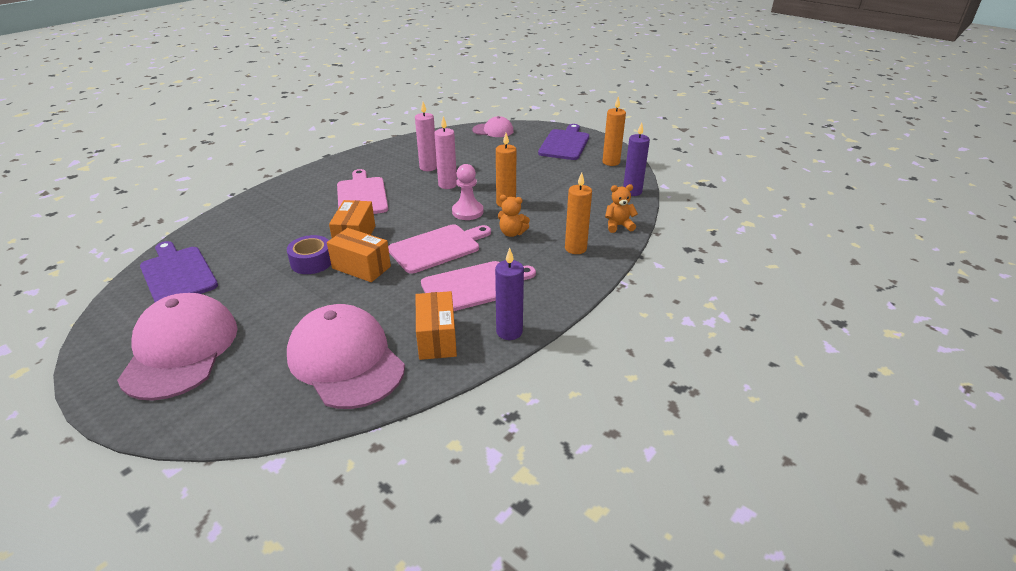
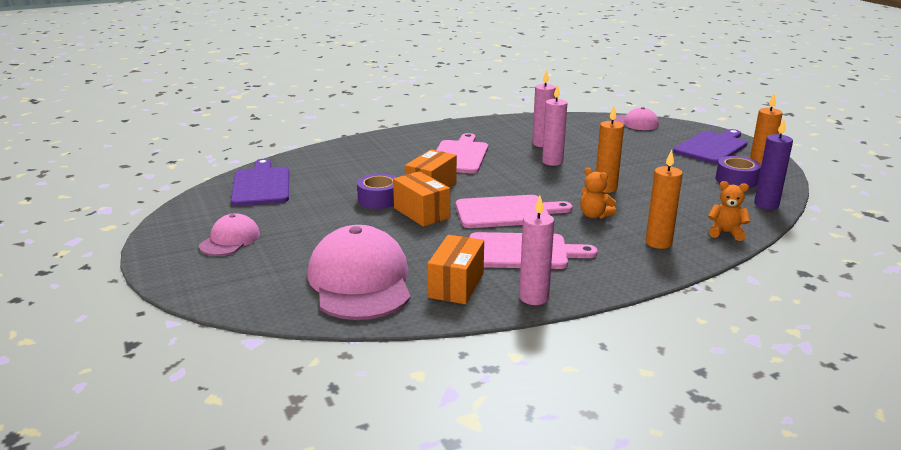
camera: 25 degrees right, 10 degrees down
(180, 350) = (230, 240): pink cap -> pink cap, size x0.53
(467, 212) = (558, 188): pink pawn -> none
(509, 332) = (534, 297): purple candle -> pink candle
(599, 173) = (736, 180): none -> purple tape

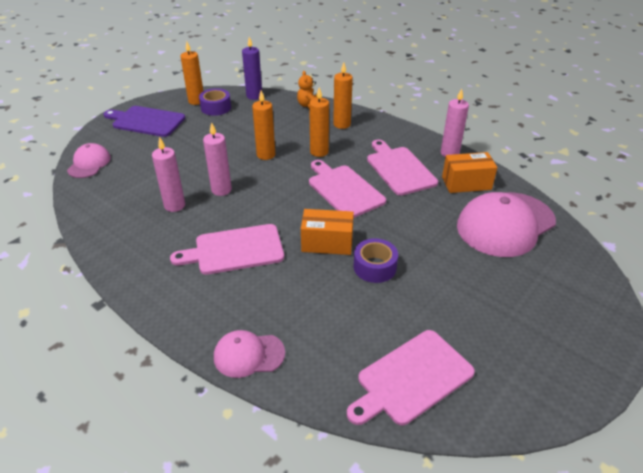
camera: 115 degrees left, 15 degrees up
(230, 240) = (531, 330): pink cap -> pink cap (248, 355)
(261, 185) = (412, 378): purple cutting board -> pink cutting board
(421, 213) = (380, 232): orange box -> none
(594, 215) = (319, 152): orange teddy bear -> orange candle

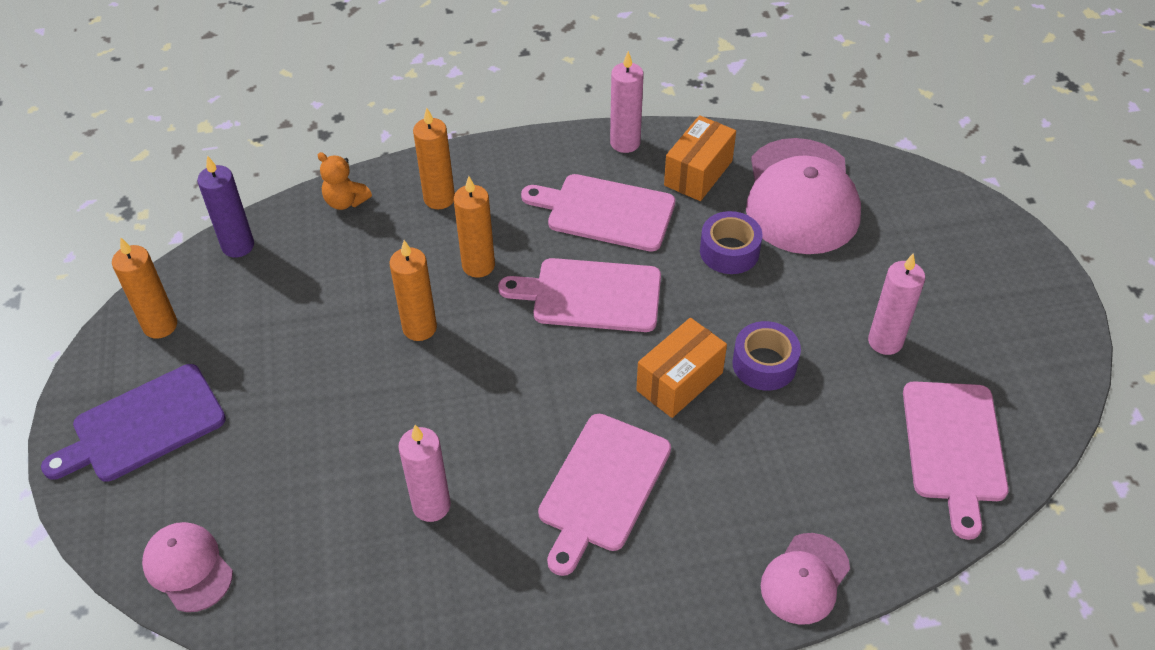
camera: 50 degrees left, 10 degrees up
(216, 108) = (214, 312): purple tape -> purple tape (729, 251)
(221, 190) = (451, 429): pink candle -> pink candle (885, 341)

